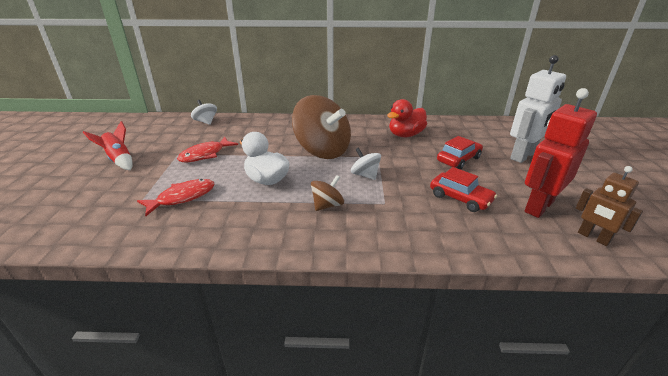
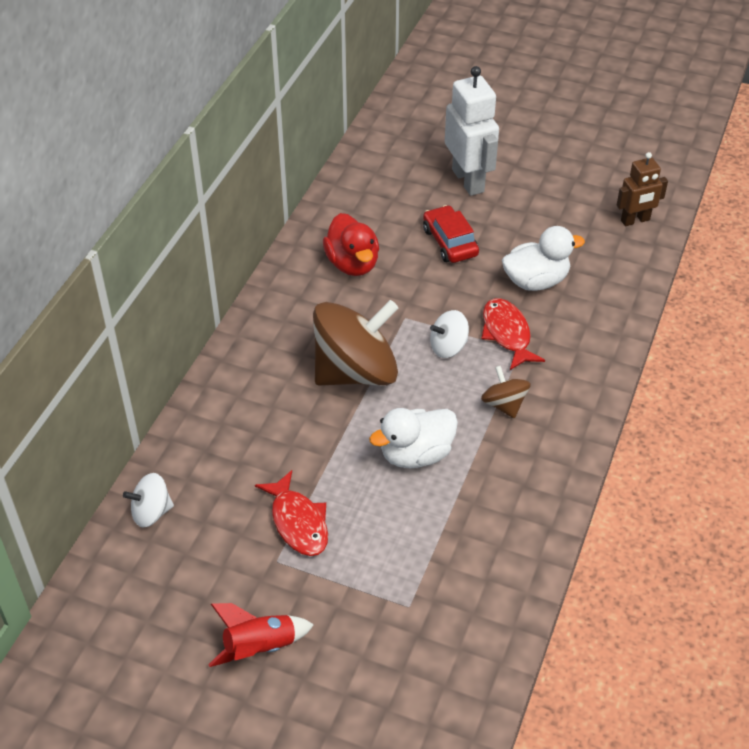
camera: 70 degrees left, 15 degrees up
(183, 197) = (424, 556): red fish -> red fish (507, 334)
(460, 198) = (536, 281): red car -> white duck
(538, 206) = (575, 228): red robot -> none

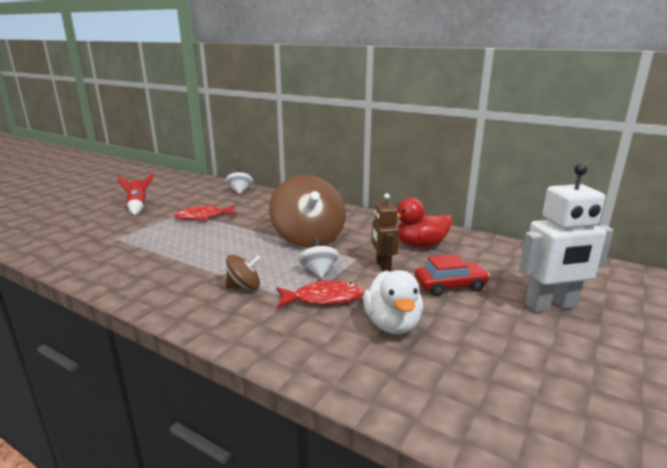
camera: 100 degrees right, 25 degrees down
(416, 454) = (223, 250): white duck -> none
(635, 220) = (514, 430): brown robot -> brown robot (383, 266)

